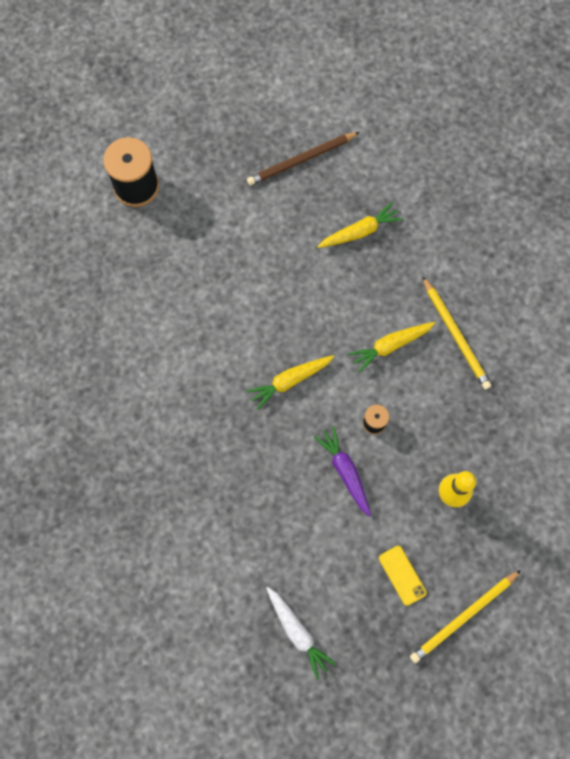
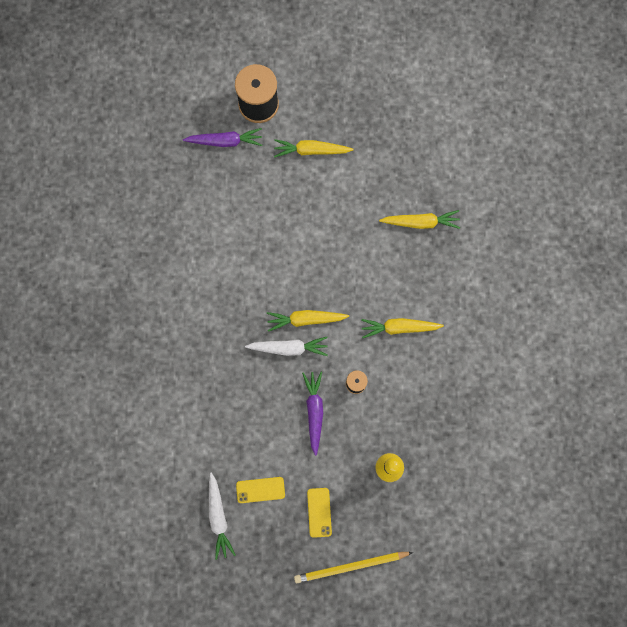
camera: 25 degrees right, 5 degrees up
(119, 237) = (225, 141): none -> purple carrot
(213, 209) = (311, 150): none -> yellow carrot
(286, 418) = (289, 348): none -> white carrot
(302, 160) = (402, 141): brown pencil -> none
(328, 581) = (260, 490): none -> yellow phone
(455, 334) = (456, 342): yellow pencil -> none

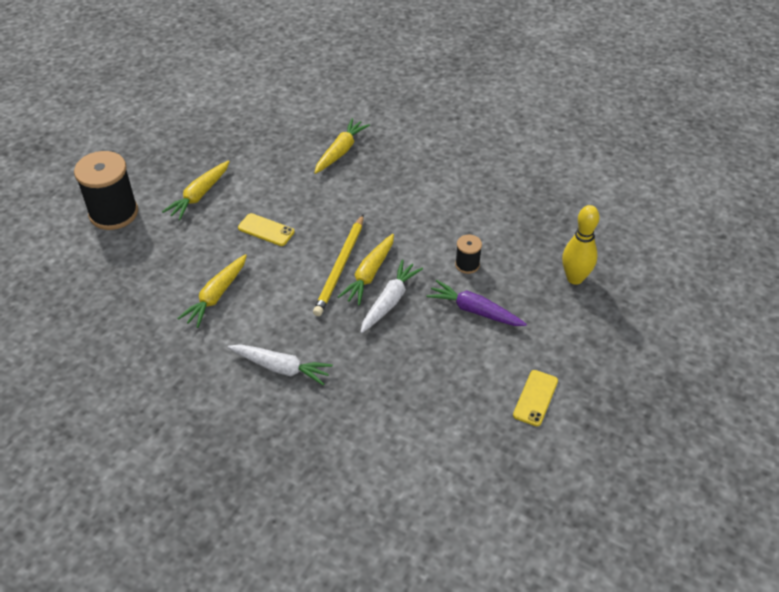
camera: 60 degrees left, 30 degrees down
(218, 517) = (546, 454): white carrot -> white carrot (281, 368)
(225, 141) = (124, 255): purple carrot -> none
(319, 512) = (592, 356): yellow phone -> yellow phone (266, 230)
(351, 566) = (670, 354): yellow pencil -> yellow pencil (340, 267)
(399, 328) = (432, 208): yellow carrot -> yellow carrot (216, 296)

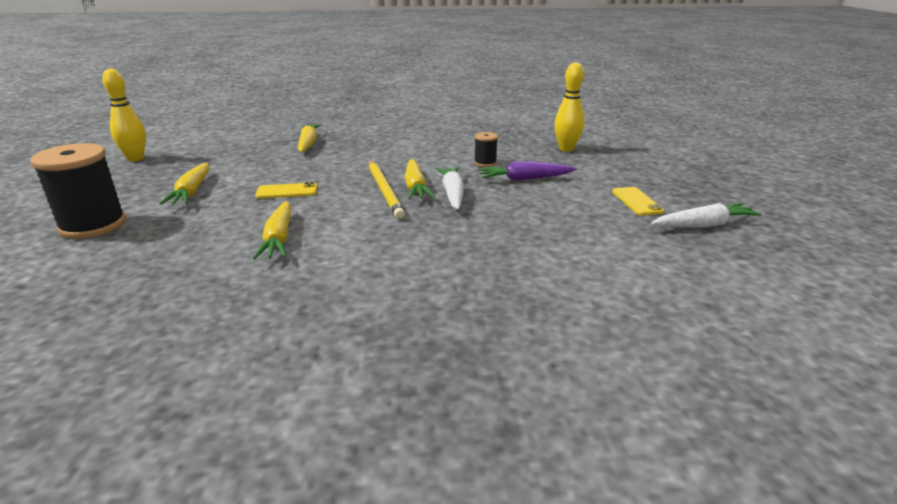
camera: 35 degrees left, 20 degrees down
(190, 116) = (135, 158): none -> yellow bowling pin
(281, 368) = (407, 258): white carrot -> white carrot (704, 225)

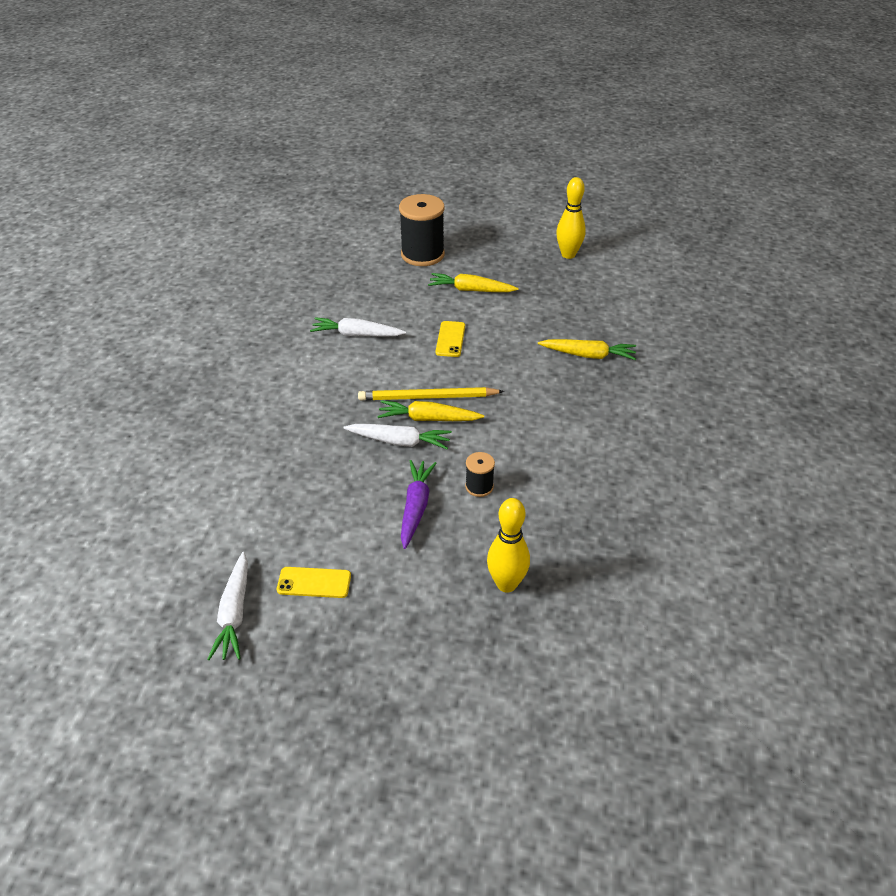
camera: 105 degrees right, 15 degrees up
(279, 238) = (356, 335): yellow carrot -> white carrot

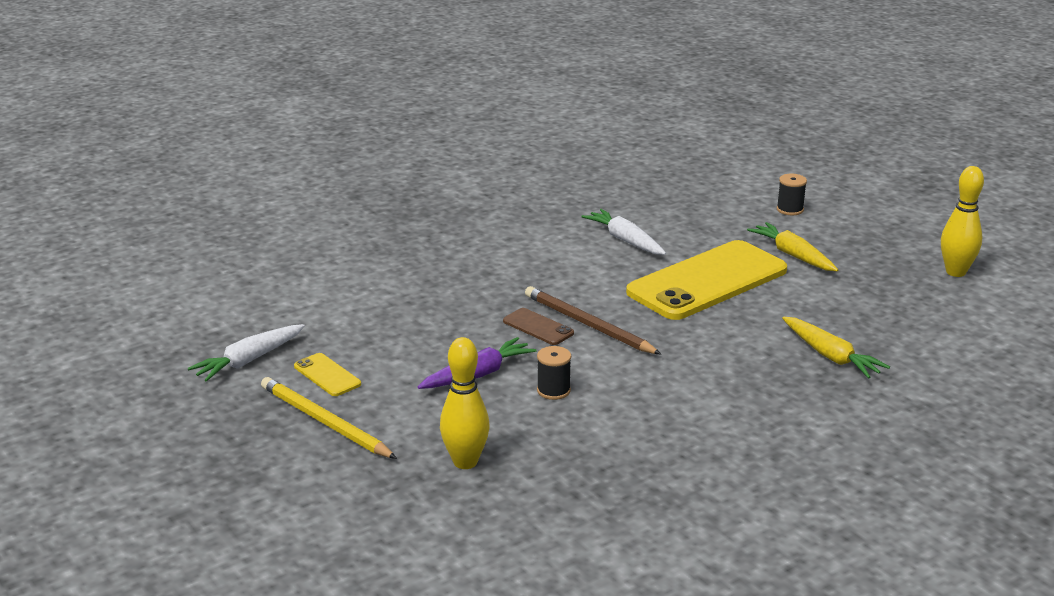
camera: 45 degrees right, 15 degrees down
(399, 441) = (538, 327): white carrot -> brown phone
(422, 254) = (790, 209): black spool -> black spool, size x0.48
(428, 397) = (614, 311): yellow pencil -> yellow pencil (325, 422)
(428, 419) = (588, 325): yellow carrot -> brown pencil
(450, 339) = (707, 281): yellow phone -> yellow phone, size x2.44

